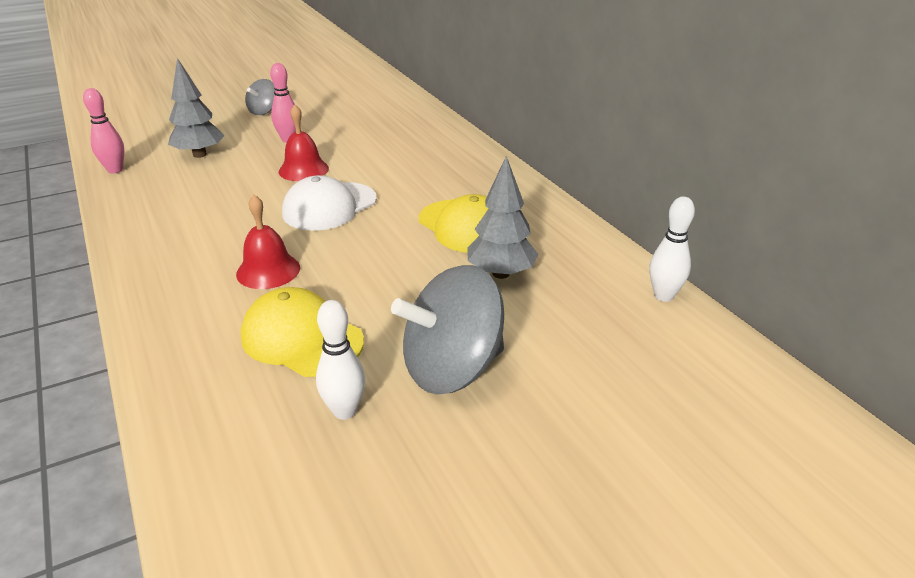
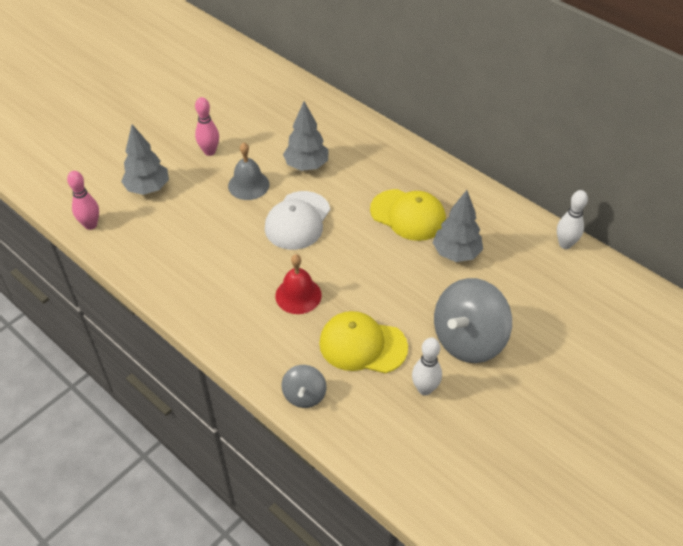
camera: 20 degrees left, 15 degrees up
(264, 111) = (159, 119): grey spinning top -> grey spinning top (304, 395)
(303, 170) = (248, 185): red bell -> grey bell
(380, 166) = (306, 166): none -> grey tree

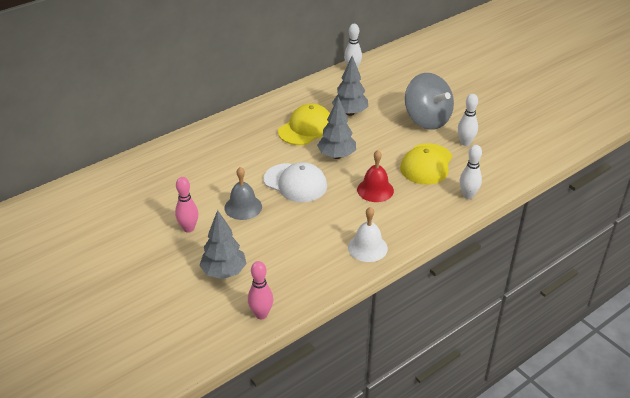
camera: 80 degrees left, 10 degrees down
(193, 298) = (367, 247): none -> white bell
(304, 395) = (468, 195): grey spinning top -> white bowling pin
(306, 166) = (231, 172): grey tree -> grey tree (337, 156)

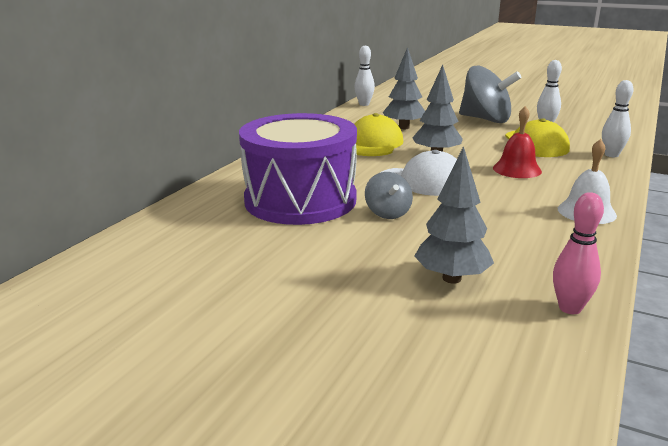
camera: 25 degrees left, 15 degrees down
(188, 228) = (341, 248): pink bowling pin -> none
(203, 177) = (300, 200): none -> purple drum
(243, 207) = (388, 213): grey bell -> grey spinning top

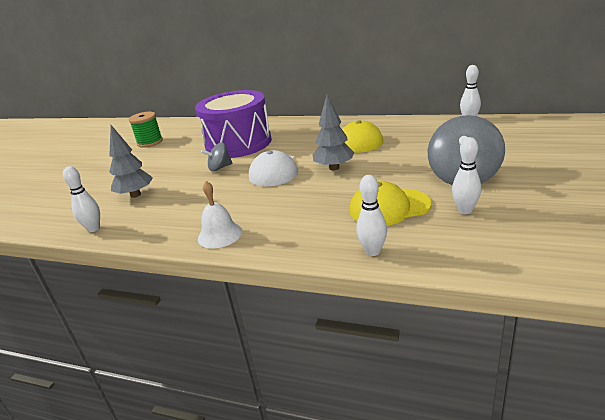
camera: 85 degrees right, 5 degrees up
(184, 283) = (150, 142): none -> green spool
(404, 127) = (404, 146): grey tree -> none
(517, 169) = (310, 202): red bell -> none
(570, 308) = (94, 229): pink bowling pin -> white bowling pin

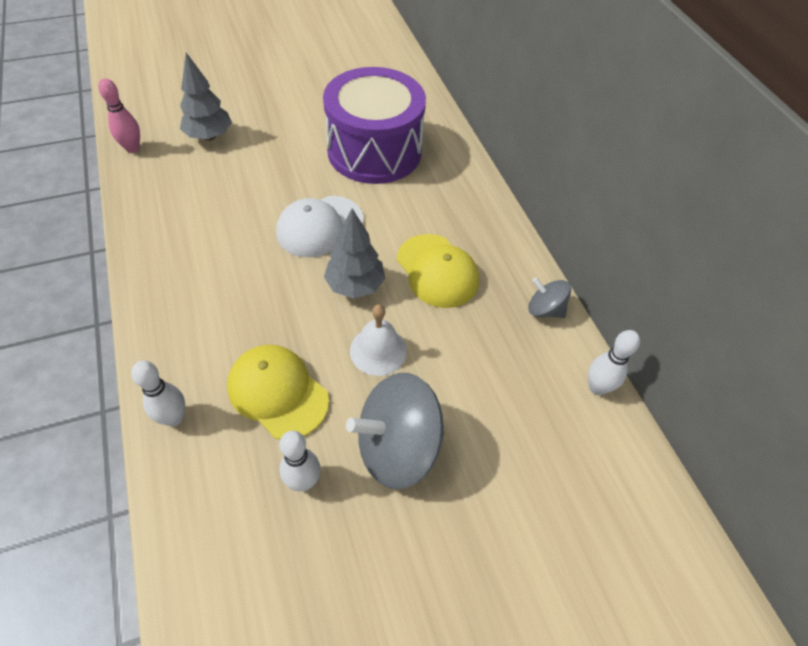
camera: 45 degrees right, 25 degrees up
(94, 229) = (133, 148): white bowling pin -> pink bowling pin
(150, 142) = (335, 66): green spool -> none
(219, 168) = (302, 171): grey spinning top -> grey spinning top (545, 309)
(220, 235) = (158, 258): white bell -> white bell (378, 350)

